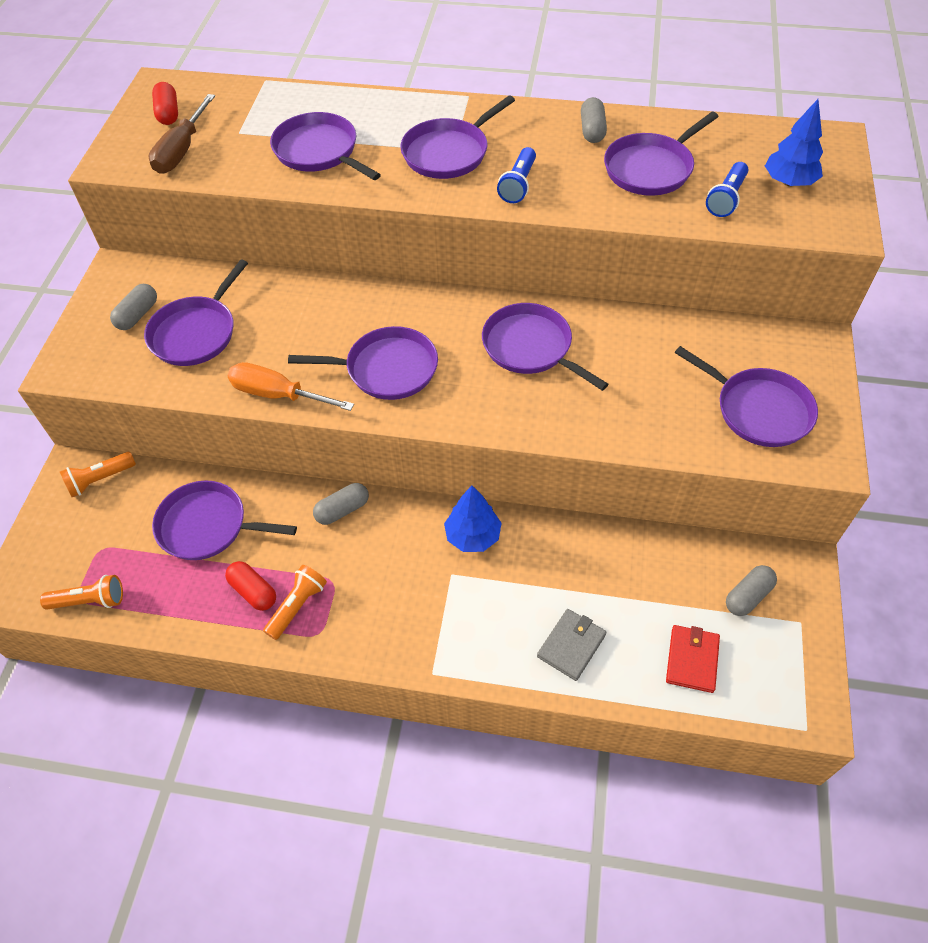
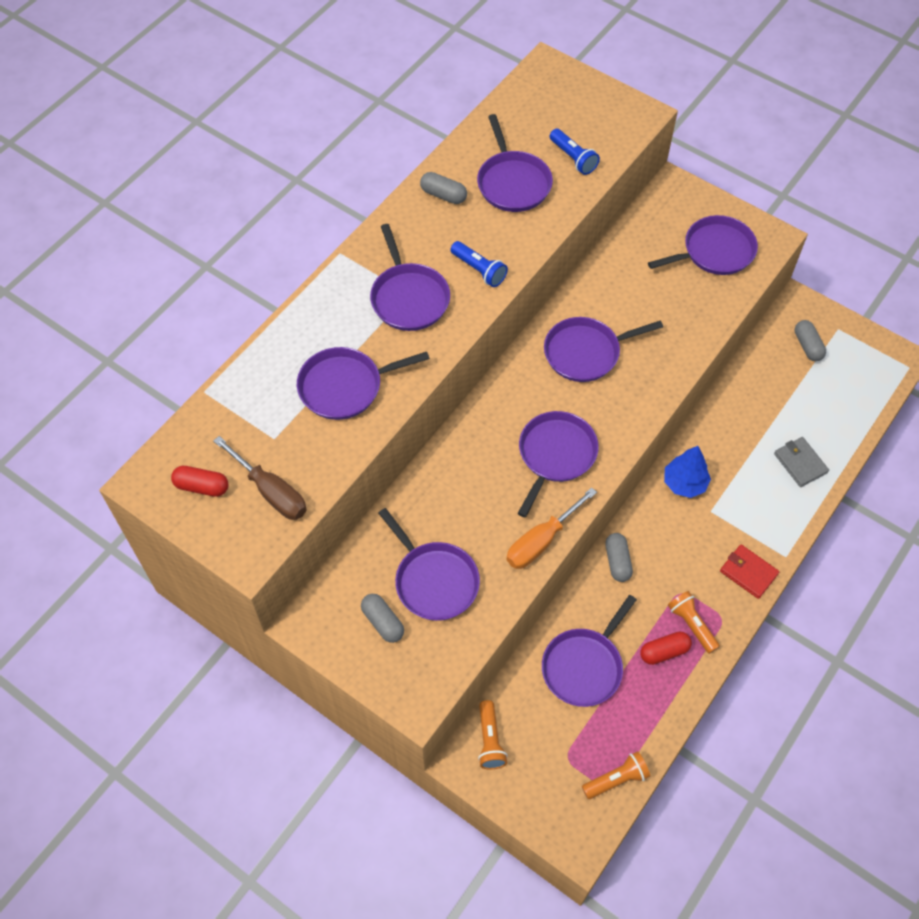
camera: 65 degrees left, 5 degrees up
(89, 601) = (616, 779): orange flashlight -> orange flashlight turned 45 degrees clockwise
(692, 659) = (839, 401): red wallet -> red wallet (748, 572)
(789, 182) = (577, 116): blue tree -> none

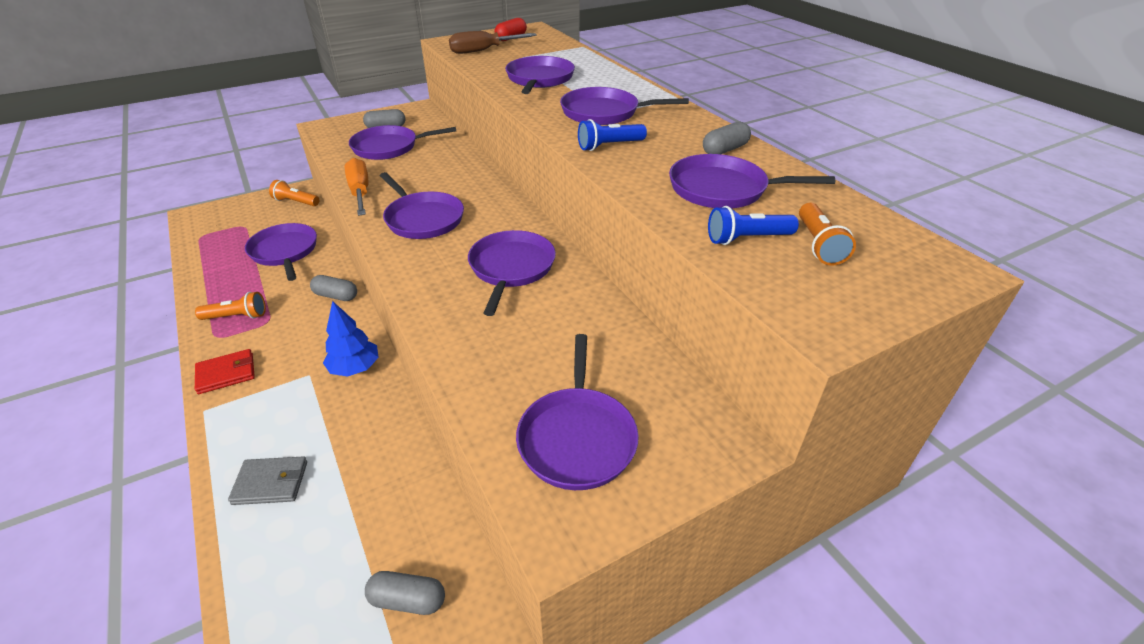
camera: 115 degrees right, 20 degrees down
(616, 779) = (200, 240): orange flashlight -> orange flashlight (818, 245)
(664, 651) = (240, 293): red capsule -> none

